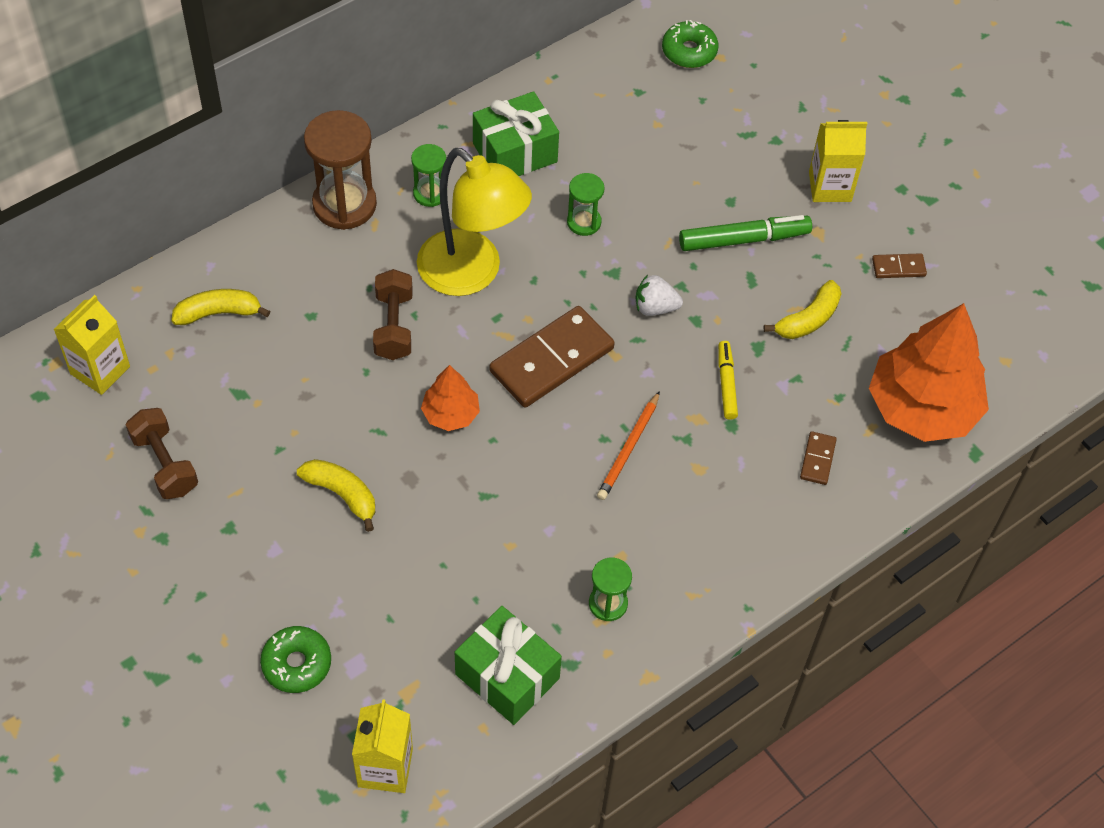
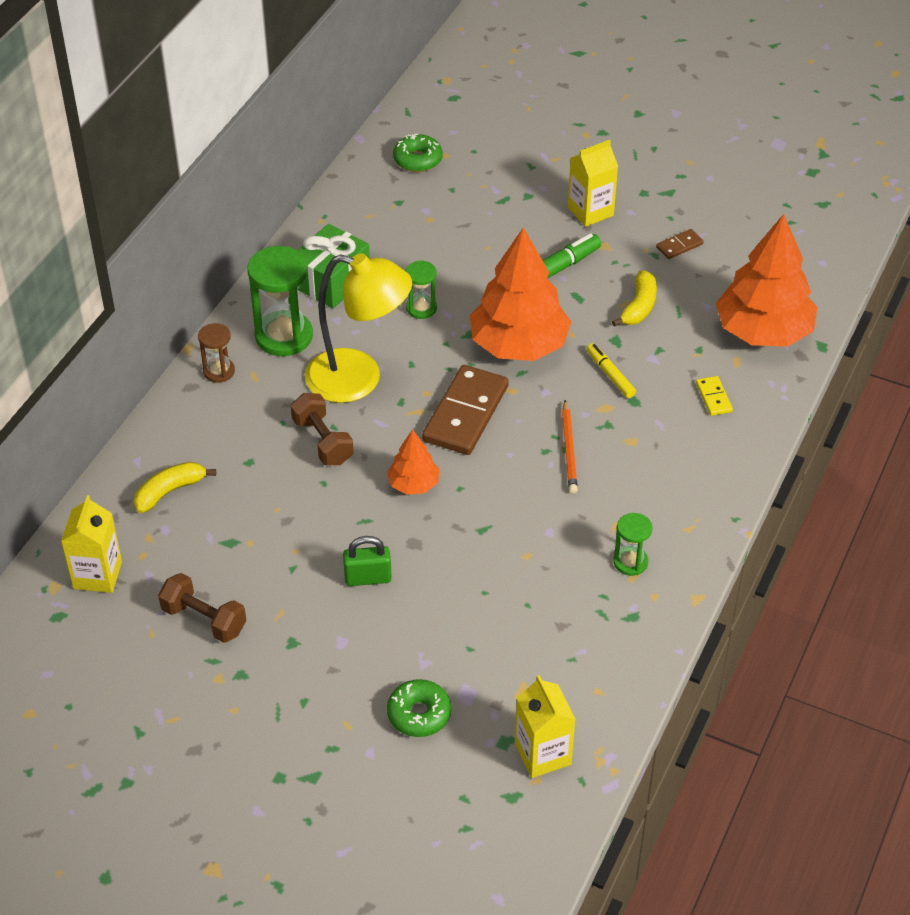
camera: 25 degrees left, 10 degrees down
(342, 494) = (368, 578): yellow banana -> green padlock
(344, 204) = (219, 371): brown hourglass -> brown hourglass, size x0.54
(430, 193) = (284, 336): green hourglass -> green hourglass, size x1.86
(507, 676) = (590, 646): green gift -> none
(655, 307) = (519, 345): white strawberry -> orange tree
(817, 459) = (713, 397): brown domino -> yellow domino

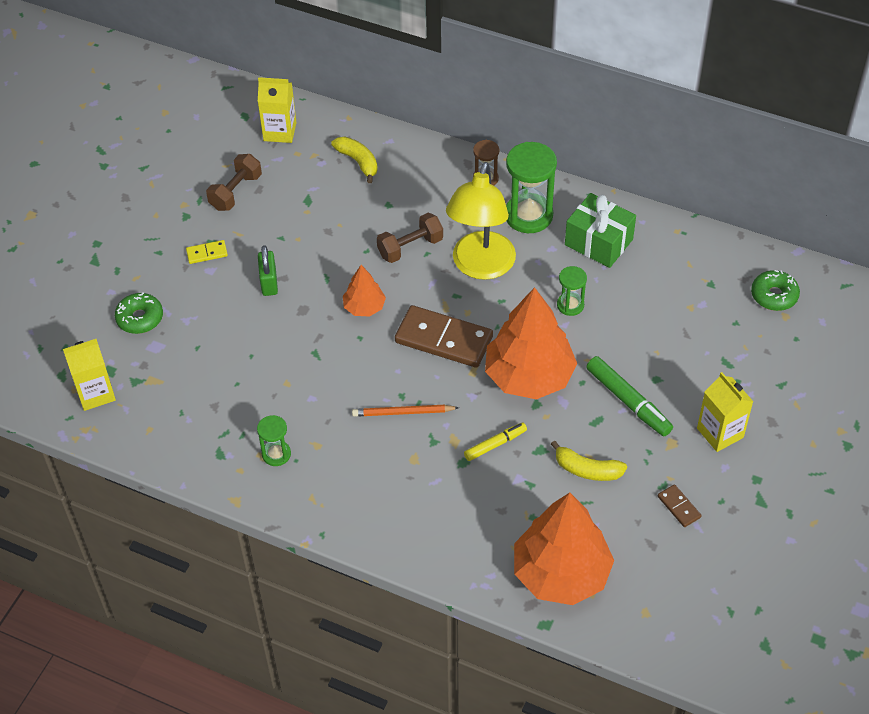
camera: 90 degrees right, 5 degrees up
(713, 397) = (469, 525): yellow domino -> yellow domino (207, 253)

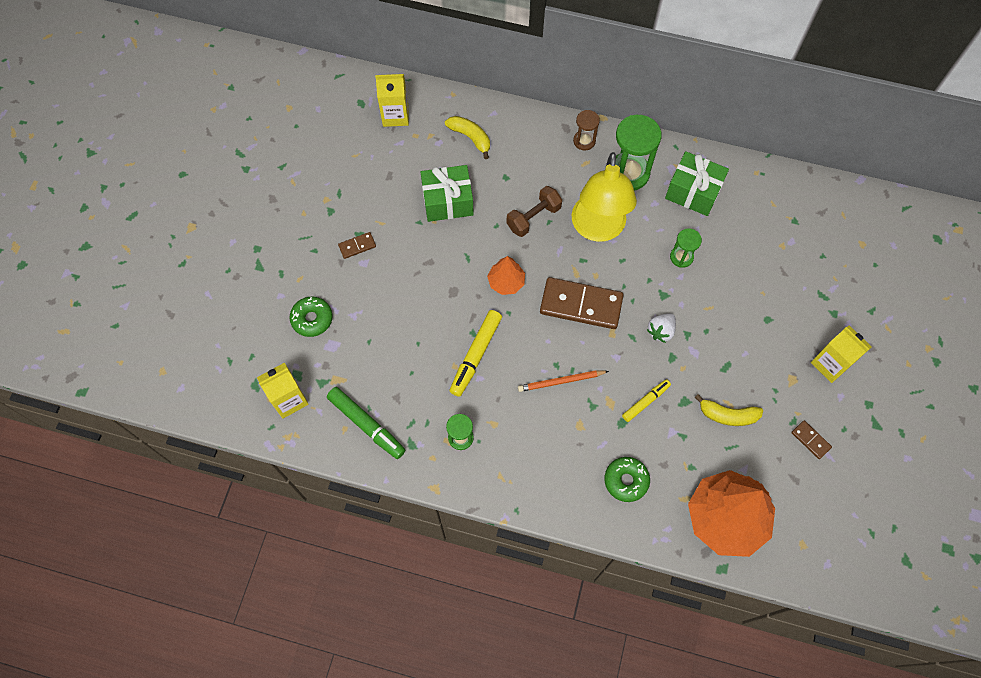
camera: 10 degrees left, 15 degrees up
(207, 253) = (357, 246): yellow domino -> brown domino
(236, 192) = (369, 181): brown dumbbell -> none
(269, 282) = (418, 268): green padlock -> none
(313, 375) = (475, 355): none -> yellow marker
(317, 221) = (447, 201): none -> green gift
(529, 376) = (661, 331): orange tree -> white strawberry
(628, 401) = (748, 344): green marker -> green marker (366, 425)
(774, 295) = (849, 225): green donut -> green donut (626, 481)

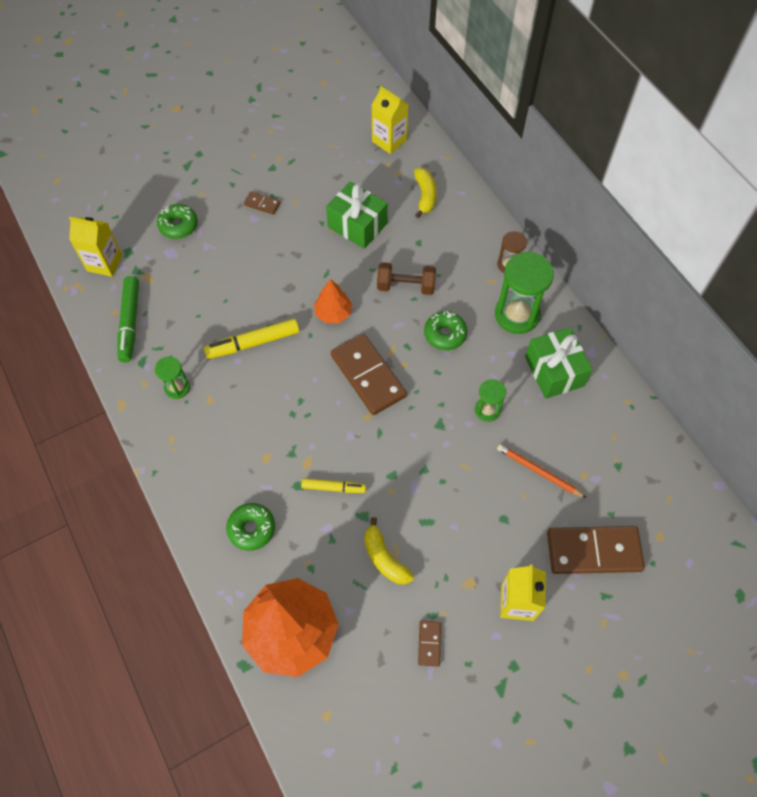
camera: 45 degrees right, 5 degrees down
(561, 381) = (290, 415): orange pencil -> orange pencil (539, 471)
(598, 229) = (445, 334): yellow lamp -> green donut
(661, 331) = (406, 448): white strawberry -> none
(837, 289) = (593, 551): none -> brown domino

